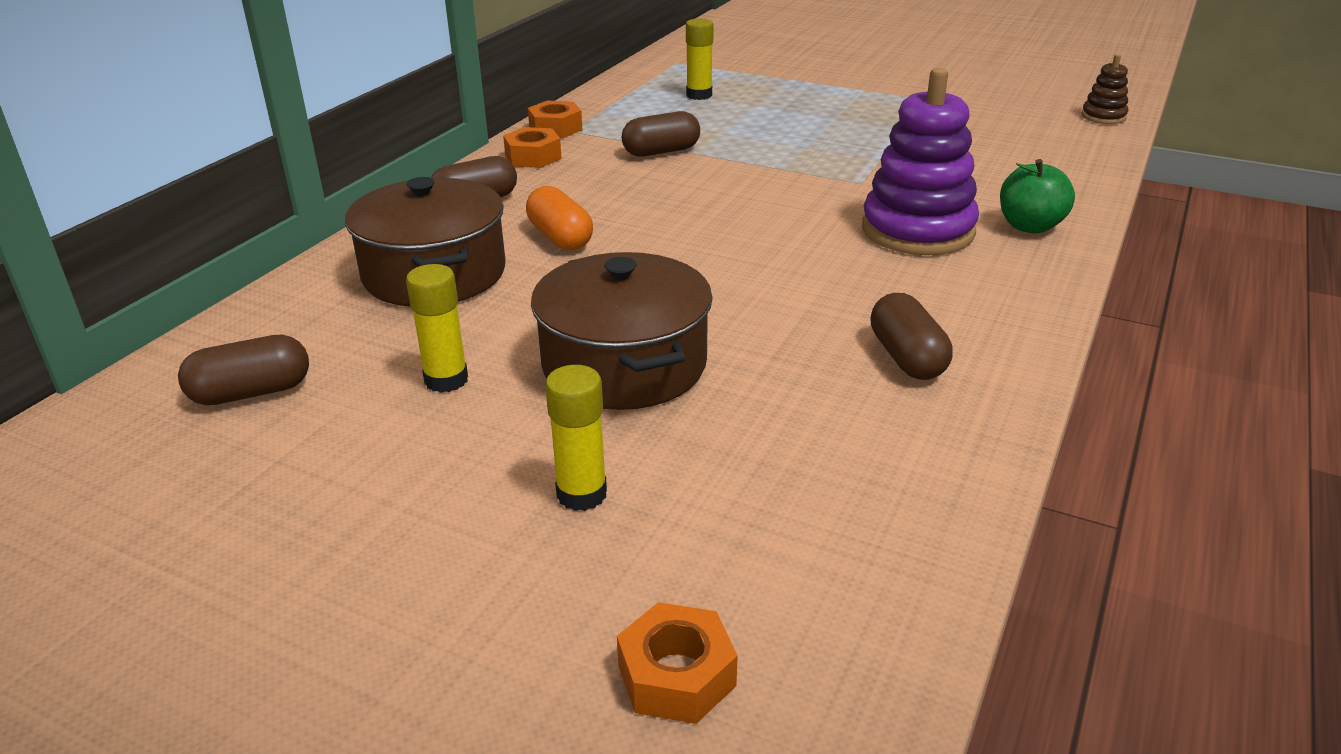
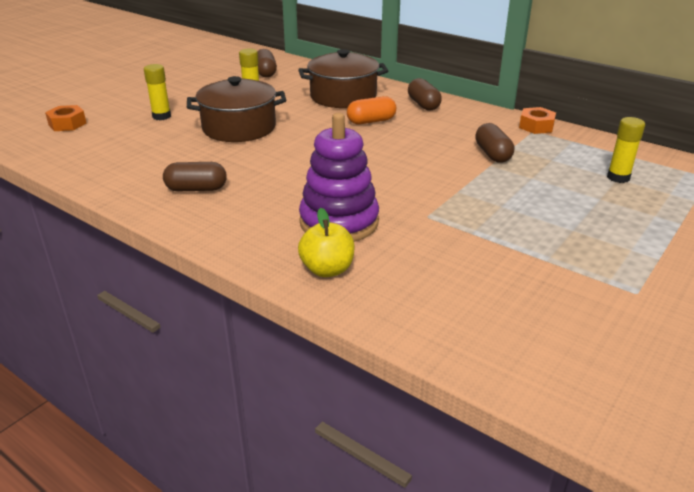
camera: 100 degrees right, 0 degrees up
(533, 157) = (486, 119): orange nut -> none
(1030, 226) = (327, 269): green apple -> yellow apple
(1103, 116) = (597, 409): brown stacking toy -> none

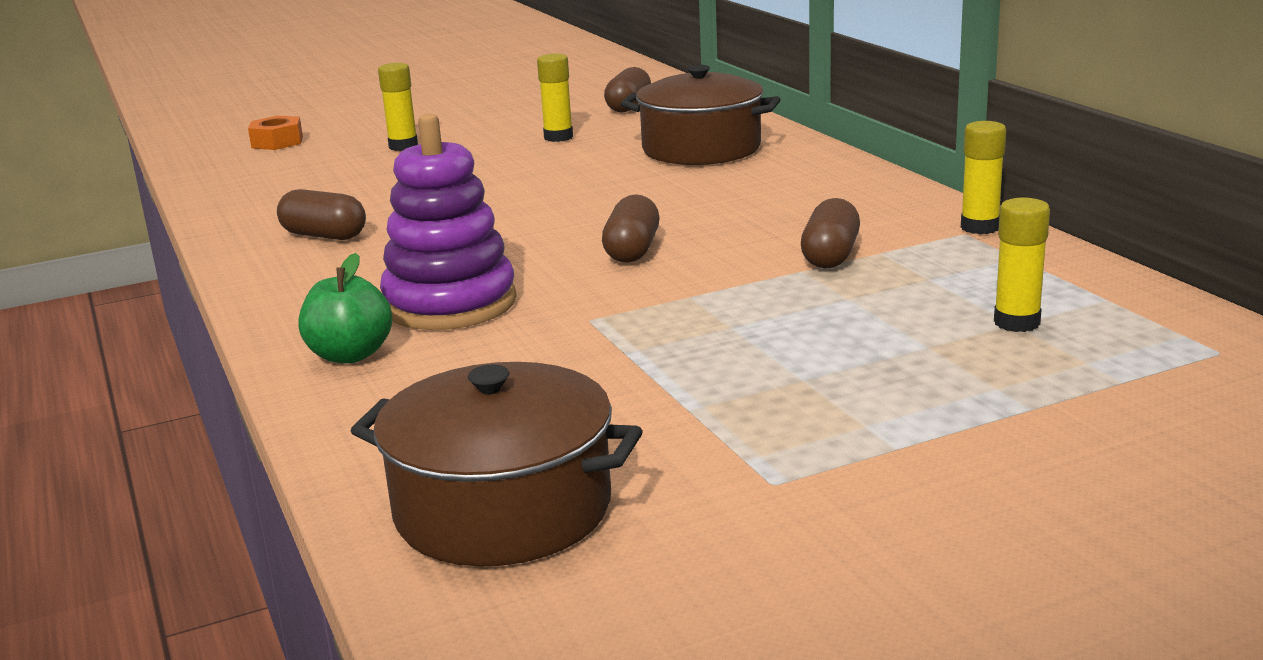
camera: 30 degrees right, 10 degrees down
(239, 128) = (486, 172): brown pot -> brown pot (503, 509)
(327, 269) = (350, 355): yellow apple -> green apple
(371, 121) = (695, 186): orange capsule -> none
(423, 105) = (819, 174): brown capsule -> brown capsule (632, 250)
(536, 126) = (979, 227): orange nut -> yellow glue stick

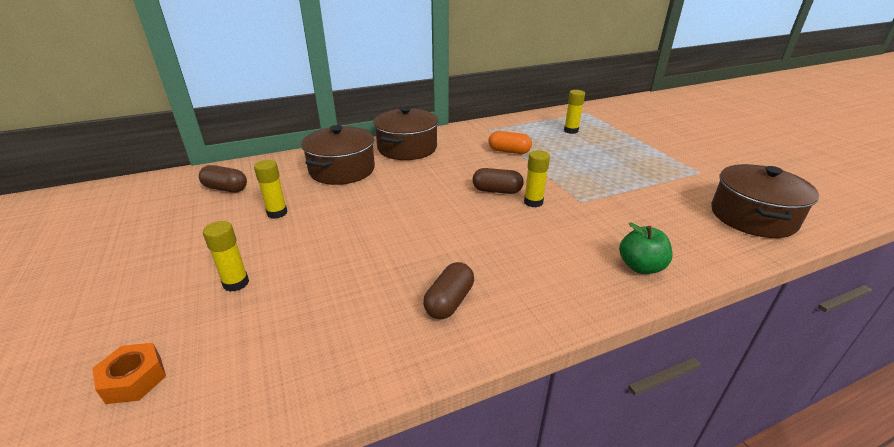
camera: 90 degrees left, 10 degrees up
(450, 304) = (568, 239): purple stacking toy -> none
(812, 177) = (407, 148): none -> brown pot
(830, 256) = (509, 151): brown capsule -> orange capsule
(979, 227) = (482, 126): yellow glue stick -> yellow glue stick (533, 202)

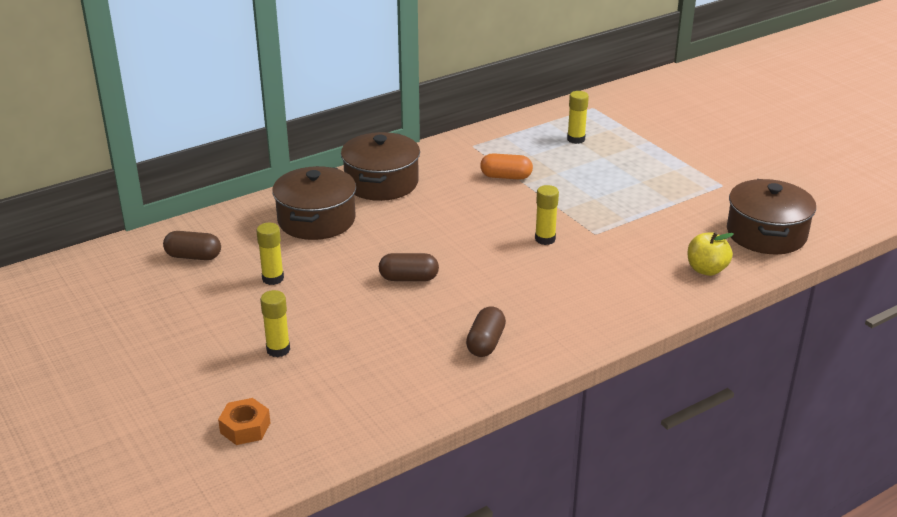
camera: 10 degrees left, 0 degrees up
(497, 191) = (503, 229): brown capsule -> brown capsule (408, 278)
(640, 267) = (654, 294): green apple -> none
(695, 246) = (706, 269): none -> yellow apple

